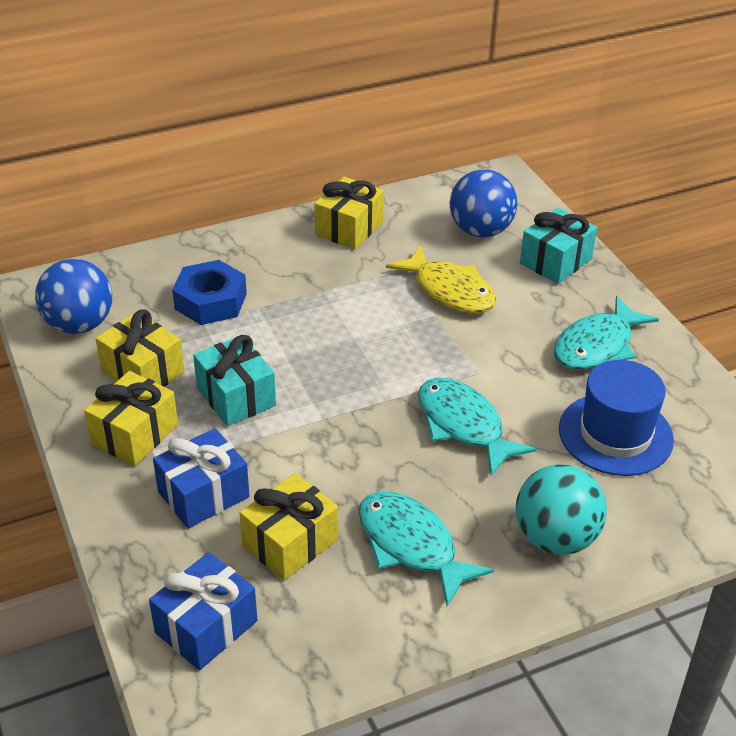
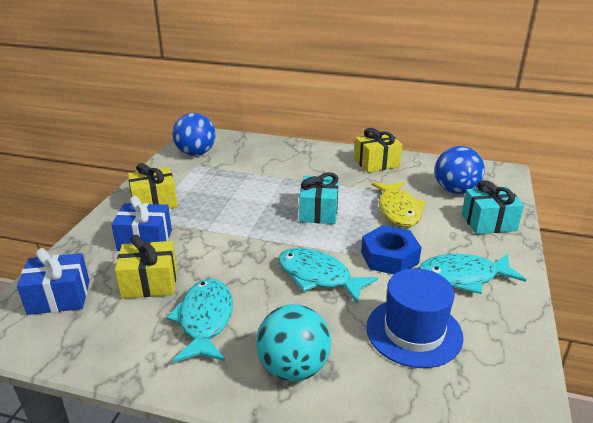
camera: 40 degrees right, 10 degrees down
(143, 372) = (194, 180): yellow gift -> none
(211, 301) = (264, 166): blue nut -> blue nut (389, 257)
(236, 397) = (219, 208): turquoise gift -> turquoise gift (318, 211)
(463, 425) = (318, 277): turquoise fish -> turquoise fish turned 60 degrees counterclockwise

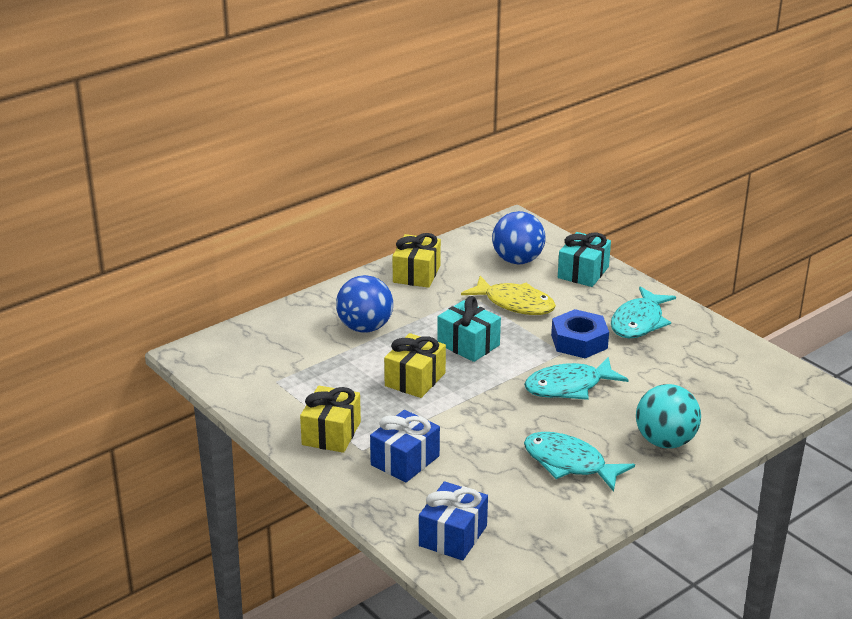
camera: 55 degrees left, 0 degrees up
(150, 283) = (484, 477): yellow gift -> yellow gift (415, 379)
(196, 153) = (243, 371): blue ball -> blue ball (365, 328)
(414, 332) = (677, 374): blue hat -> none

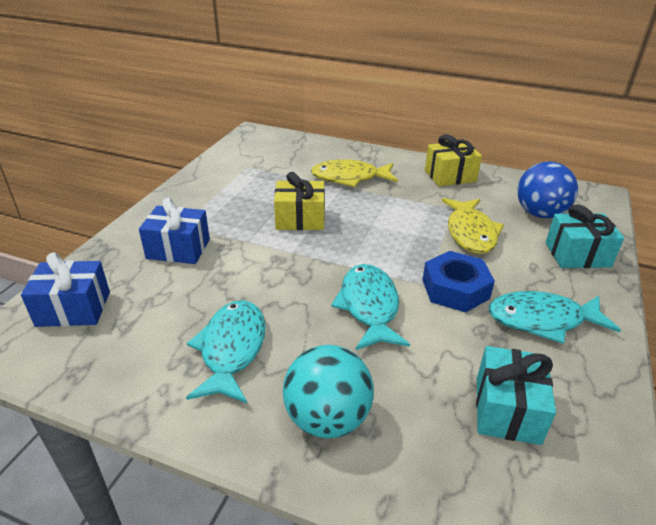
camera: 60 degrees right, 5 degrees up
(331, 433) = (195, 206): yellow gift -> none
(365, 328) = (349, 178): blue ball -> yellow fish
(468, 344) = (378, 228): turquoise gift -> turquoise gift (507, 410)
(569, 387) = (369, 306): turquoise fish -> turquoise fish turned 45 degrees clockwise

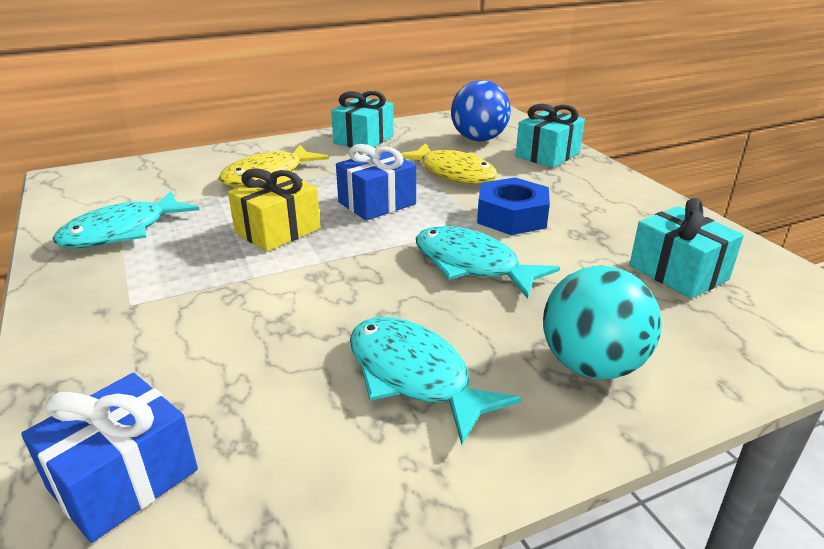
camera: 45 degrees left, 5 degrees down
(178, 249) = (171, 329): blue gift -> blue gift (377, 203)
(450, 176) = (363, 139): yellow gift -> turquoise gift
(542, 320) = (599, 206): turquoise fish -> turquoise fish (122, 231)

